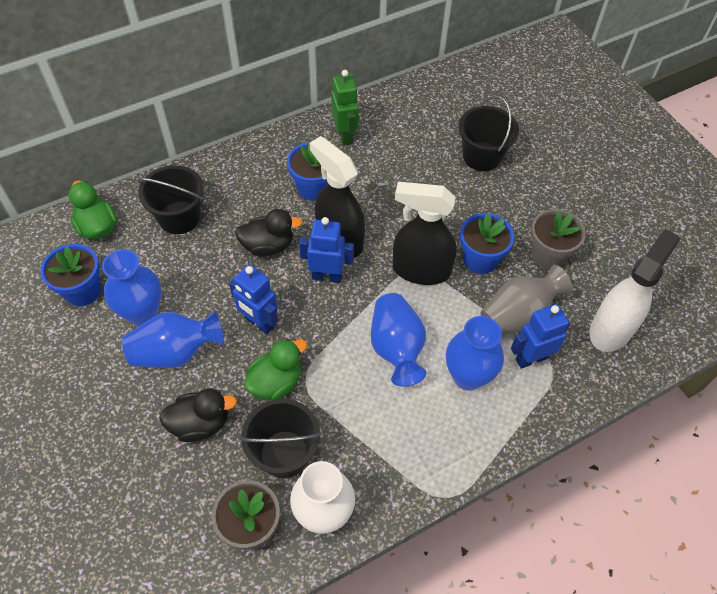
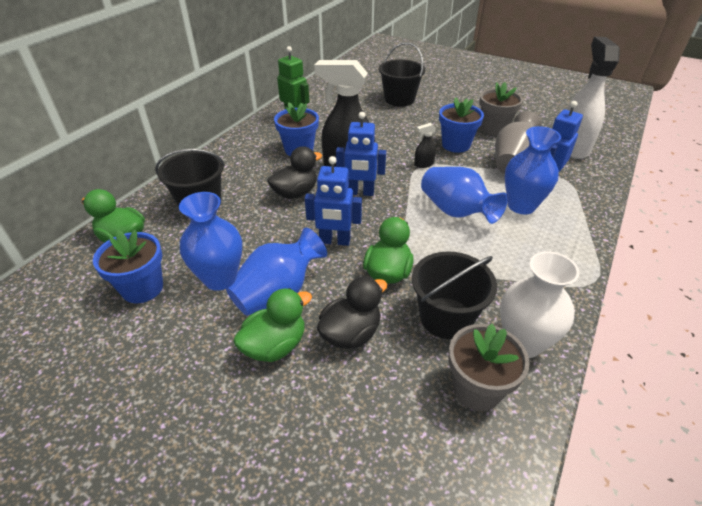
camera: 30 degrees left, 15 degrees down
(139, 401) = (275, 345): none -> green duck
(327, 276) = (360, 192): blue robot -> blue robot turned 150 degrees counterclockwise
(420, 270) = (423, 164): black spray bottle -> black spray bottle, size x0.42

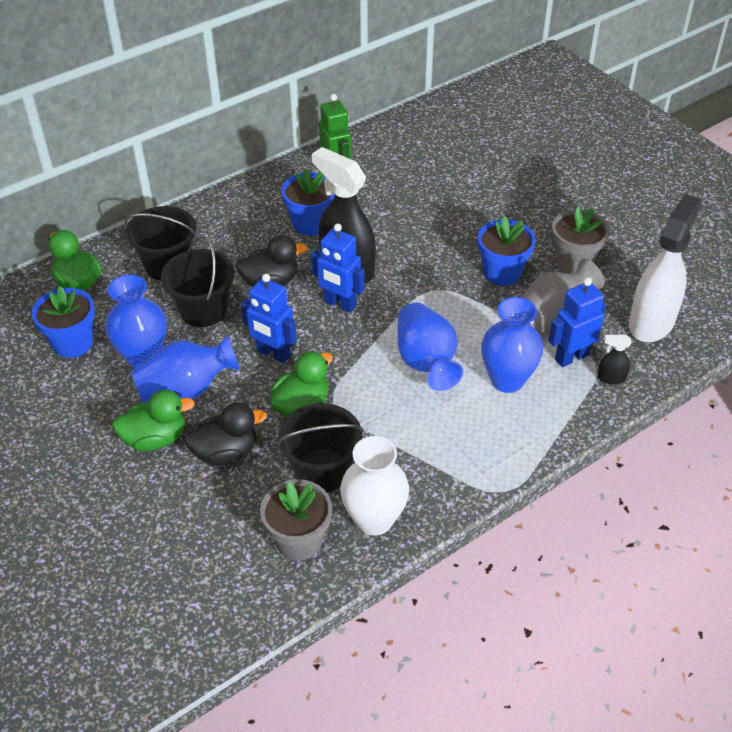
camera: 25 degrees right, 5 degrees up
(399, 99) = (488, 178): black bucket -> black bucket (203, 310)
(423, 164) = (439, 288): black spray bottle -> black spray bottle (611, 378)

